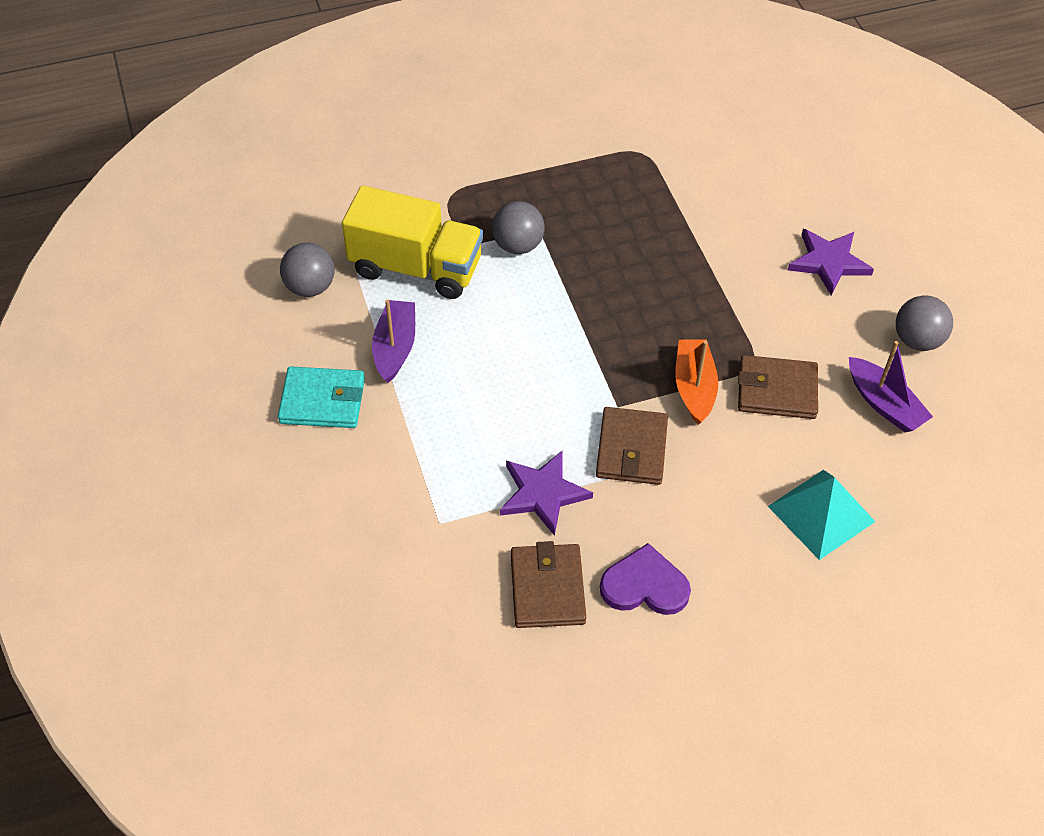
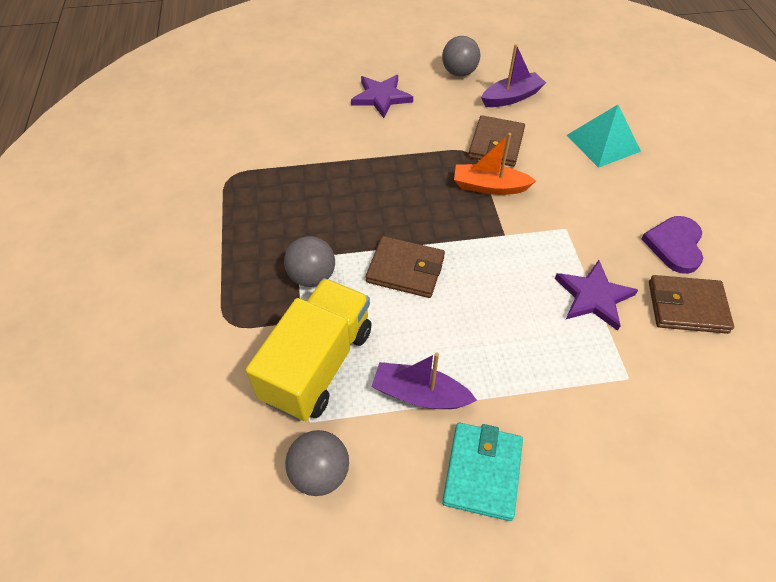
camera: 80 degrees left, 0 degrees up
(631, 449) = (548, 233): brown wallet -> brown wallet (405, 269)

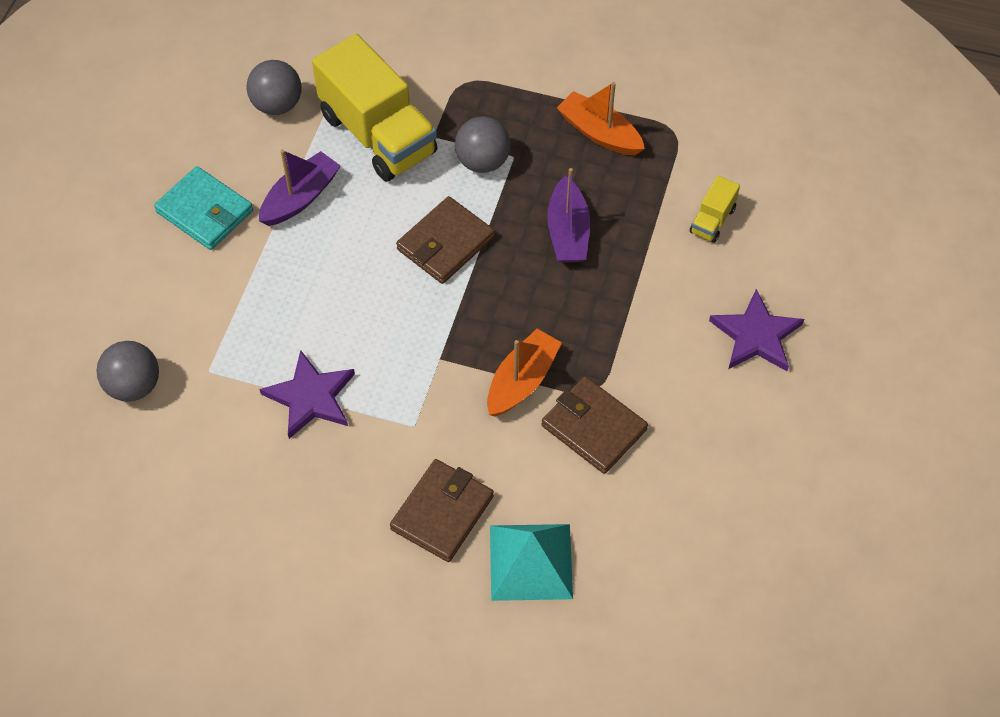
camera: 115 degrees right, 5 degrees up
(249, 215) = (599, 133): none -> orange boat
(302, 137) = (712, 220): none -> yellow truck
(459, 73) = (772, 459): grey ball -> grey ball (133, 386)
(511, 97) = (682, 499): purple boat -> purple boat (568, 232)
(674, 245) = (324, 527): purple heart -> none
(687, 307) = (244, 479): brown wallet -> brown wallet (442, 512)

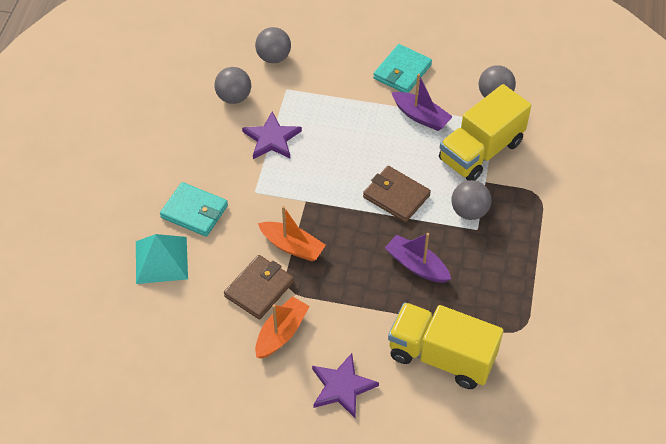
camera: 85 degrees right, 5 degrees down
(211, 448) = (234, 97): none -> grey ball
(442, 512) = (194, 211): brown wallet -> turquoise wallet
(568, 232) = (416, 265): purple boat -> purple boat turned 45 degrees clockwise
(599, 133) = (509, 280): orange boat -> orange boat (281, 333)
(712, 220) = (441, 357): yellow truck -> yellow truck, size x2.30

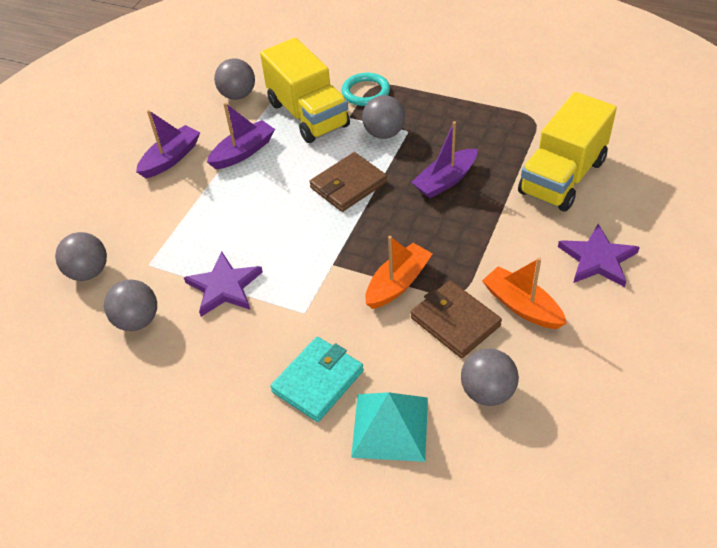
camera: 75 degrees left, 5 degrees down
(196, 316) = (487, 392): none -> grey ball
(402, 71) = (171, 158): turquoise wallet -> purple boat
(525, 188) = (366, 92): none -> turquoise ring

